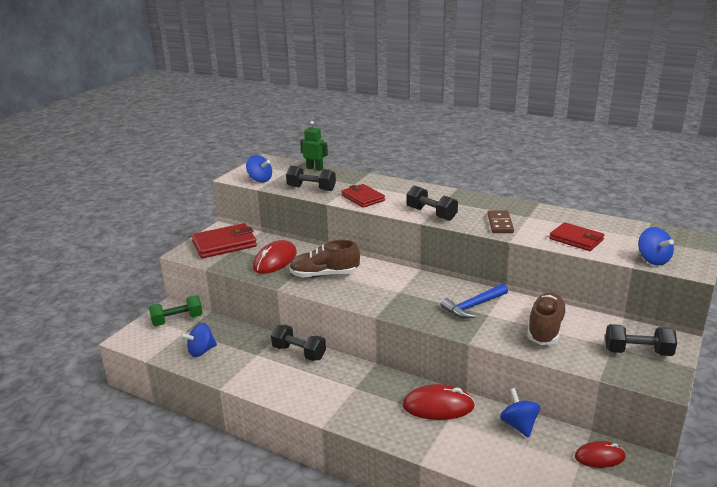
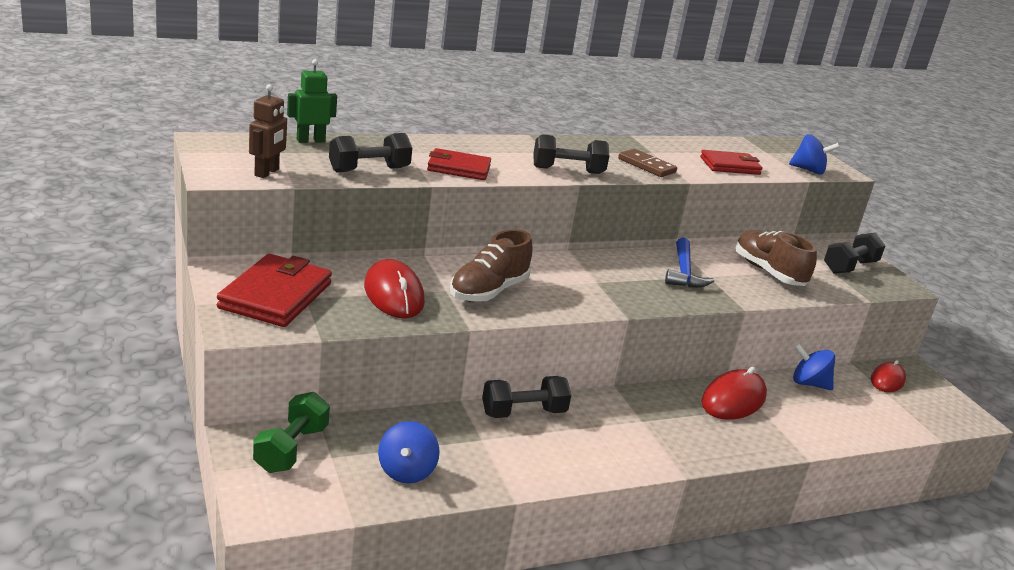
camera: 55 degrees left, 0 degrees up
(260, 180) = (267, 172): blue spinning top -> brown robot

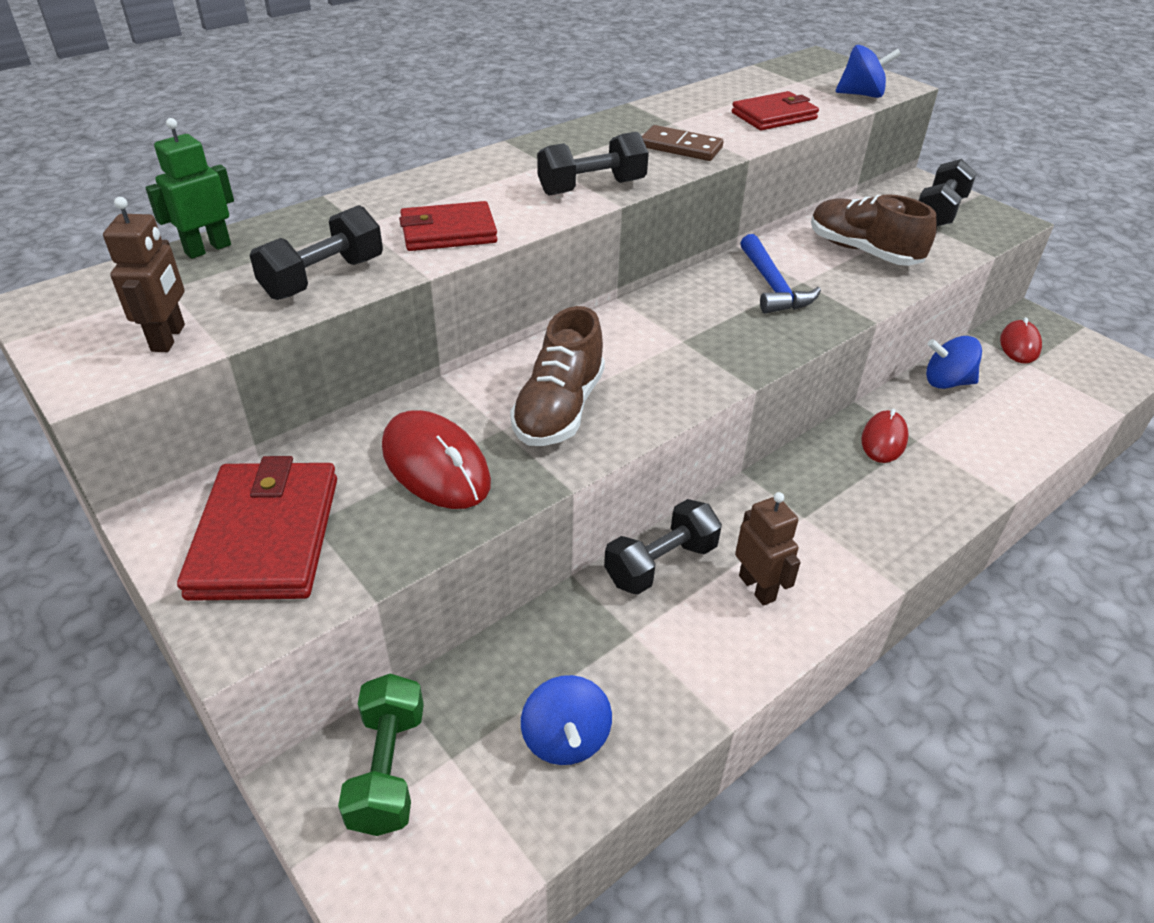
camera: 15 degrees left, 15 degrees up
(581, 444) = (757, 588): none -> brown robot
(733, 399) = (883, 439): red mouse -> red mouse, size x0.64

